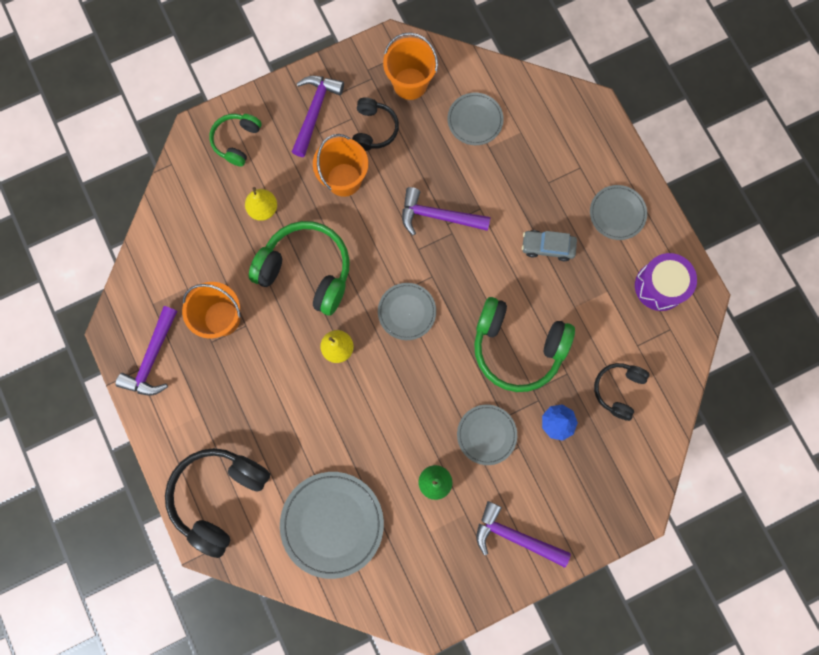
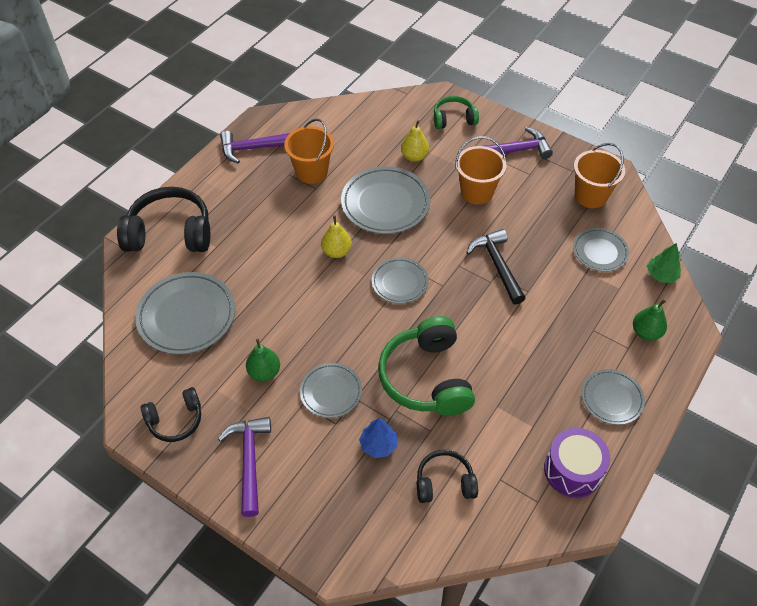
camera: 60 degrees right, 25 degrees down
(306, 271) = (385, 203): green headphones -> grey plate
(374, 129) = (533, 191): black headphones -> black headphones (175, 420)
(438, 216) = (497, 265): purple hammer -> black hammer
(528, 89) = (661, 275): none -> green tree
(547, 247) = (535, 357): grey car -> none
(574, 143) = (646, 332): none -> green pear

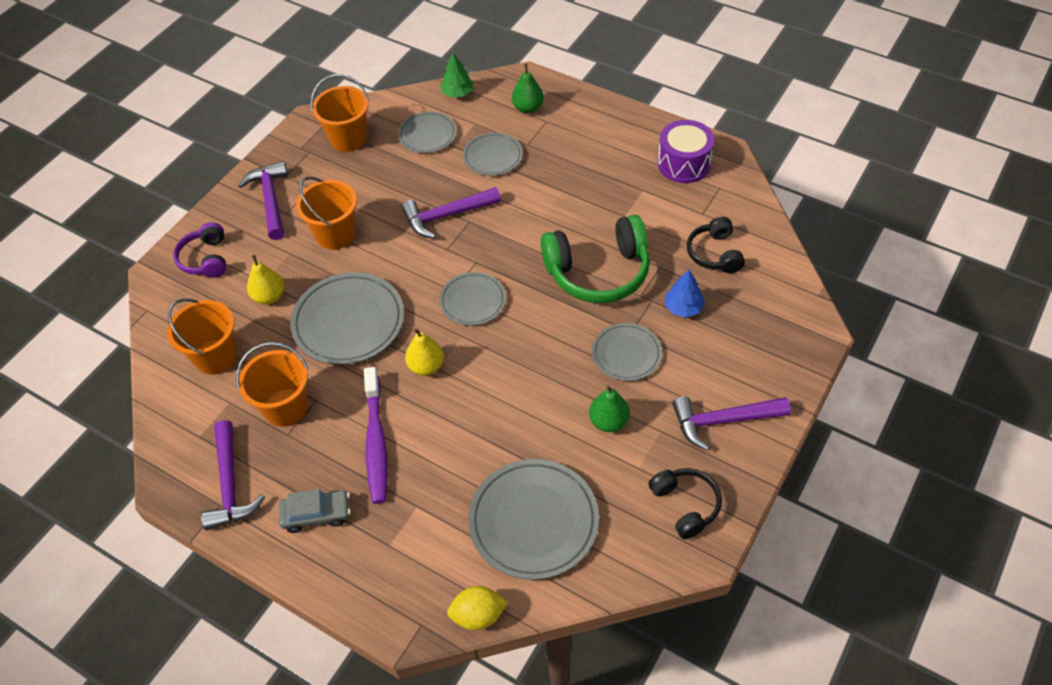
camera: 90 degrees left, 0 degrees up
(124, 280) = (478, 615): none -> yellow lemon
(170, 233) = (391, 570): black headphones -> none
(221, 193) = (317, 515): none -> grey car
(273, 223) = (376, 442): none -> purple toothbrush
(361, 132) = (215, 356): none -> orange bucket
(453, 119) = (206, 259): green headphones -> purple headphones
(497, 265) = (446, 215): black hammer -> purple hammer
(611, 398) = (604, 135): grey plate -> grey plate (492, 156)

